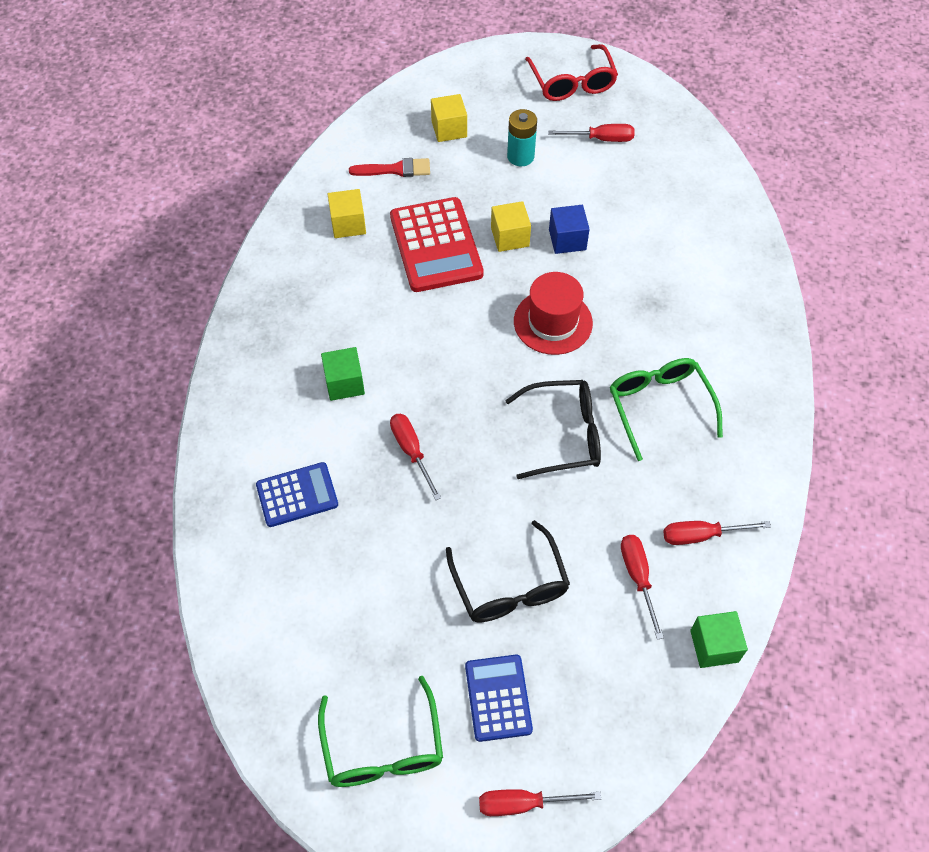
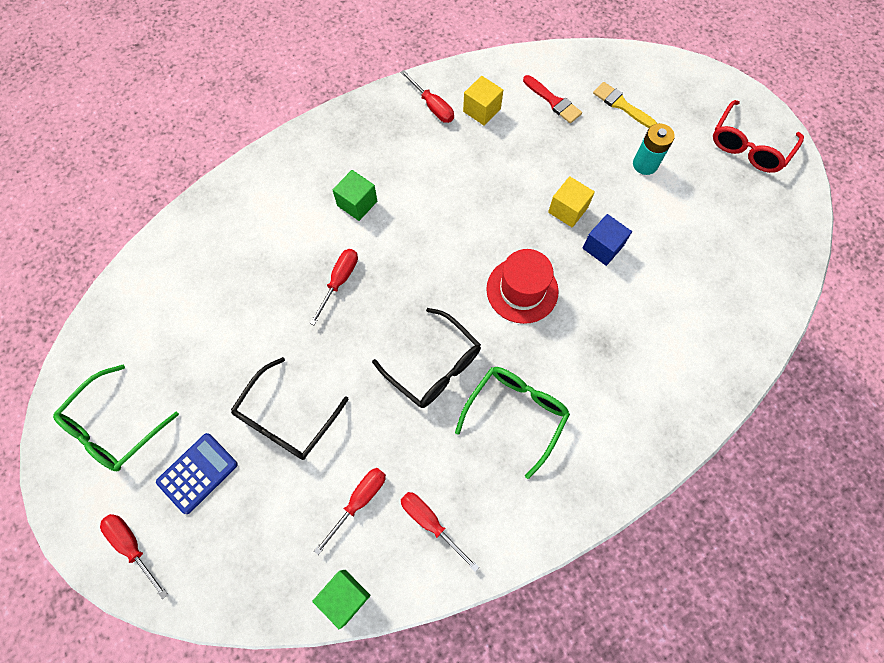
camera: 50 degrees right, 10 degrees up
(297, 495) = (253, 241): blue calculator -> none
(435, 245) = (515, 171): red calculator -> none
(449, 129) = (621, 105): yellow cube -> yellow brush
(601, 139) = (717, 202): red screwdriver -> red screwdriver (432, 106)

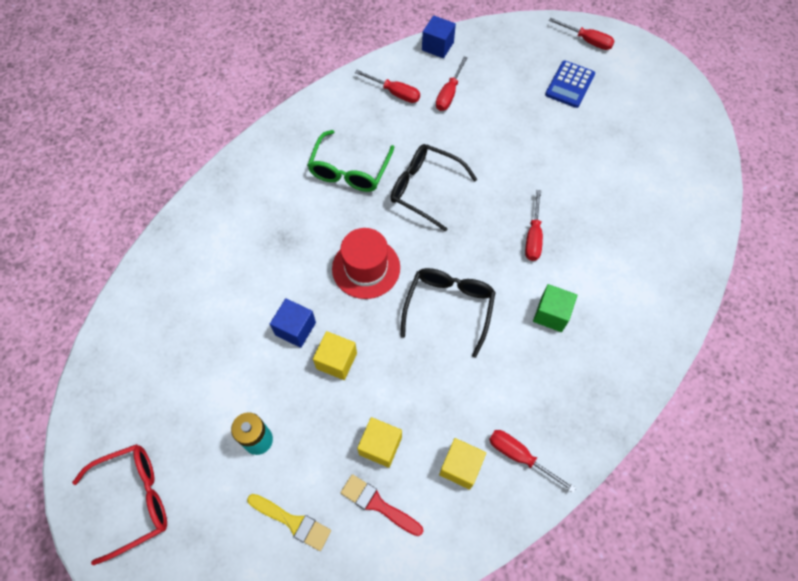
camera: 165 degrees right, 5 degrees down
(115, 426) = (646, 97): green glasses -> none
(287, 418) = (525, 129): black glasses -> black glasses (449, 308)
(345, 596) = (437, 46): green cube -> blue cube
(542, 138) = (380, 446): none -> yellow cube
(749, 146) = (133, 500): red glasses -> red glasses turned 45 degrees clockwise

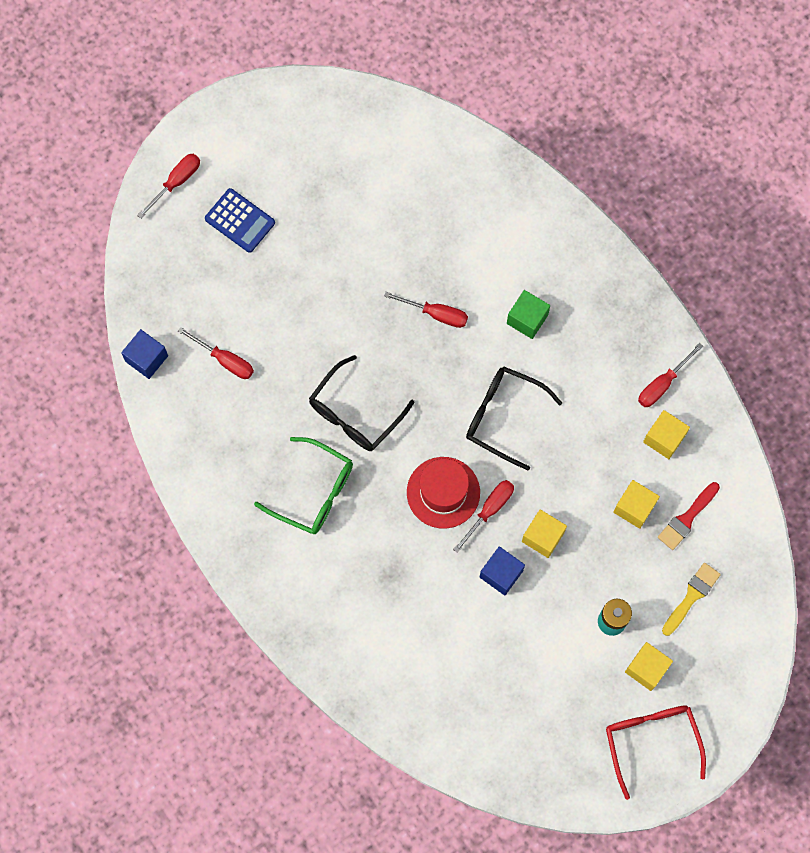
camera: 80 degrees left, 10 degrees up
(211, 483) = (646, 668): none -> yellow cube
(395, 93) = (210, 423): red screwdriver -> red screwdriver (489, 510)

